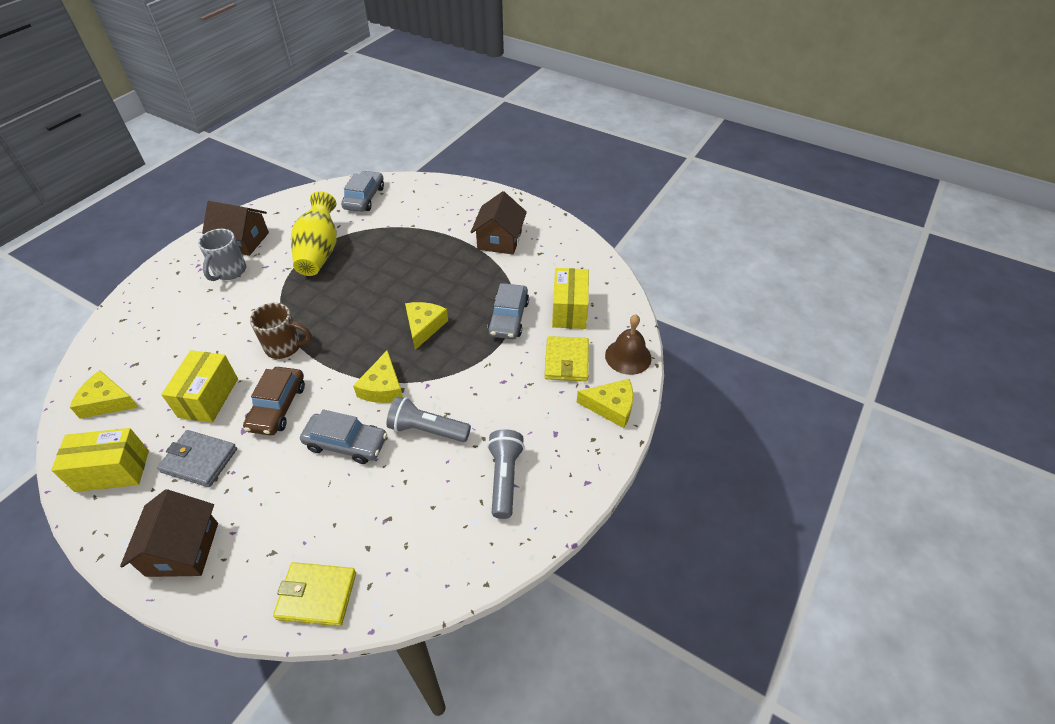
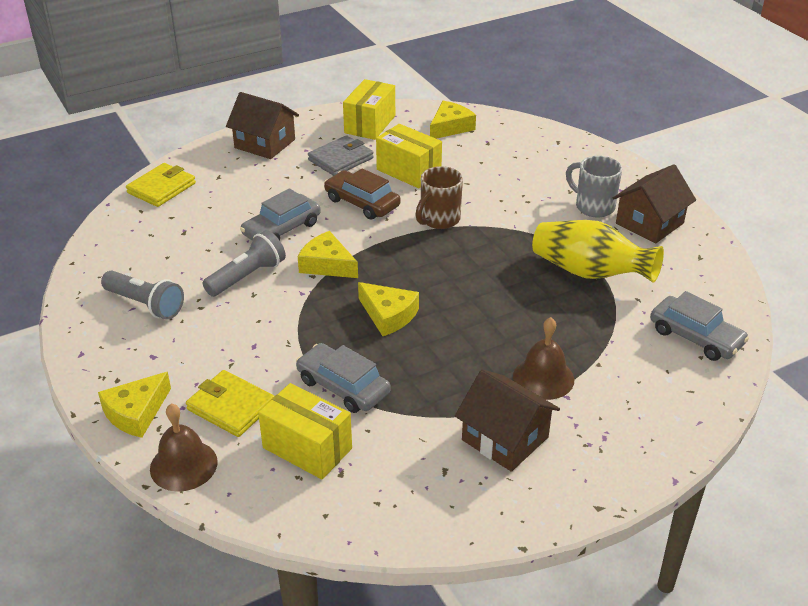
camera: 120 degrees right, 10 degrees down
(439, 241) = (543, 378): none -> brown bell

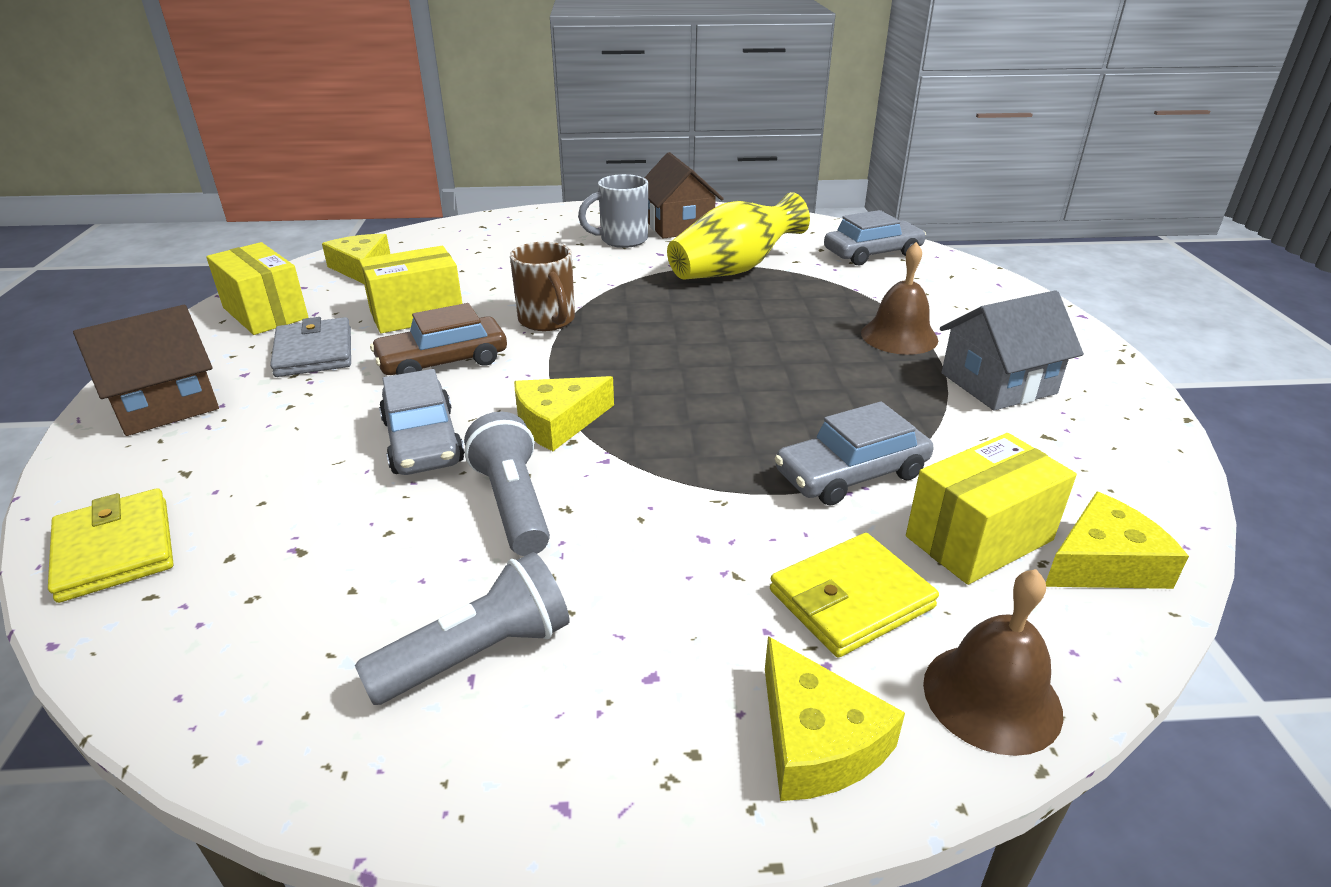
camera: 65 degrees left, 5 degrees down
(388, 315) = (716, 401): yellow cheese -> yellow cheese (1104, 563)
(505, 438) = (998, 383): brown house -> grey house

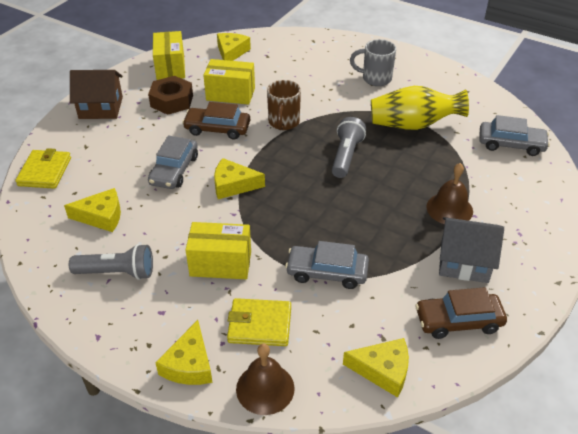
camera: 35 degrees right, 10 degrees up
(314, 352) = (172, 101): grey wallet -> brown nut
(338, 571) = (101, 216): none -> yellow cheese
(513, 503) = (181, 217): grey flashlight -> grey flashlight (346, 156)
(678, 226) = (419, 78): brown house -> none
(978, 538) = (343, 330): yellow box -> yellow box (220, 263)
(1092, 451) = (458, 321): none -> brown car

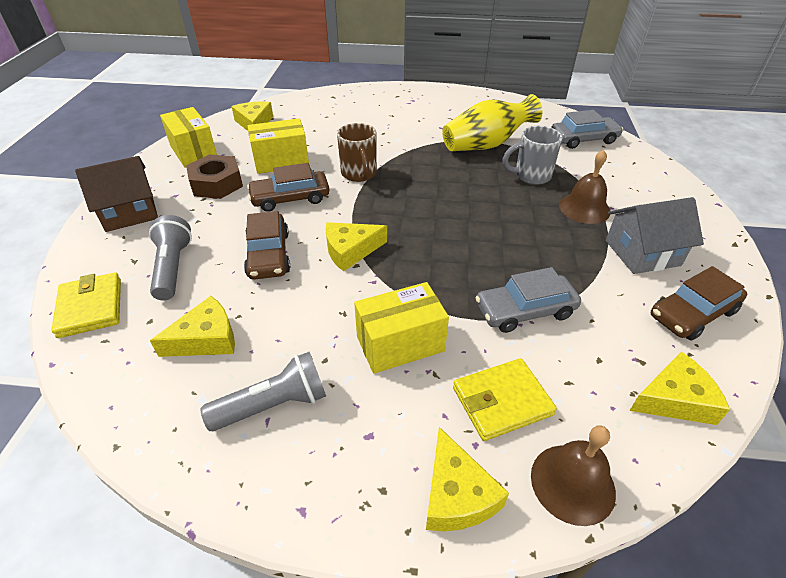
camera: 25 degrees left, 0 degrees up
(174, 170) = (268, 255): grey car -> brown car
(346, 156) = (447, 188): grey flashlight -> grey flashlight (173, 268)
(375, 79) = (418, 115): grey mug -> grey mug (531, 176)

